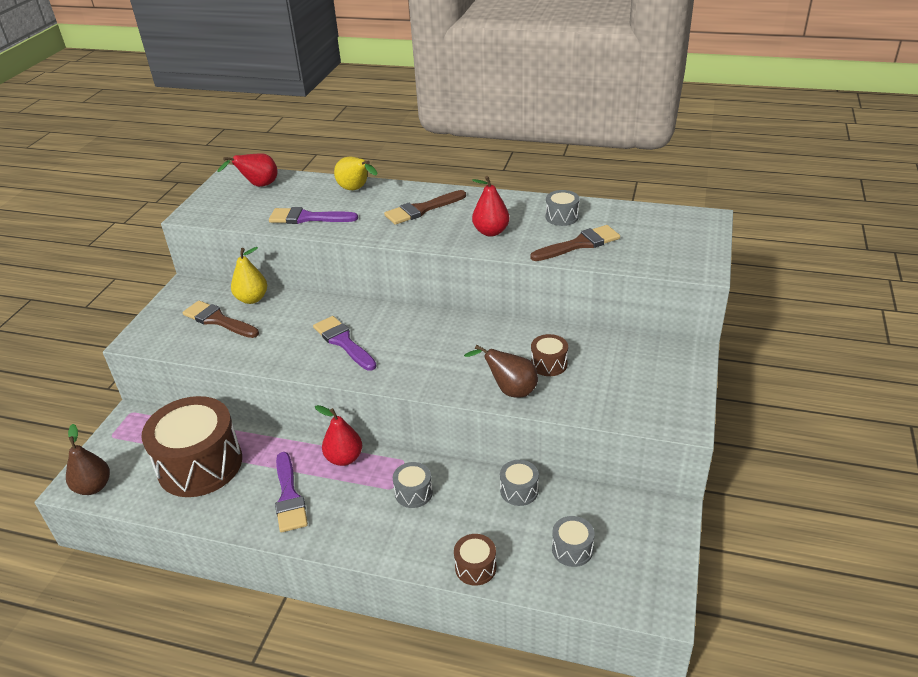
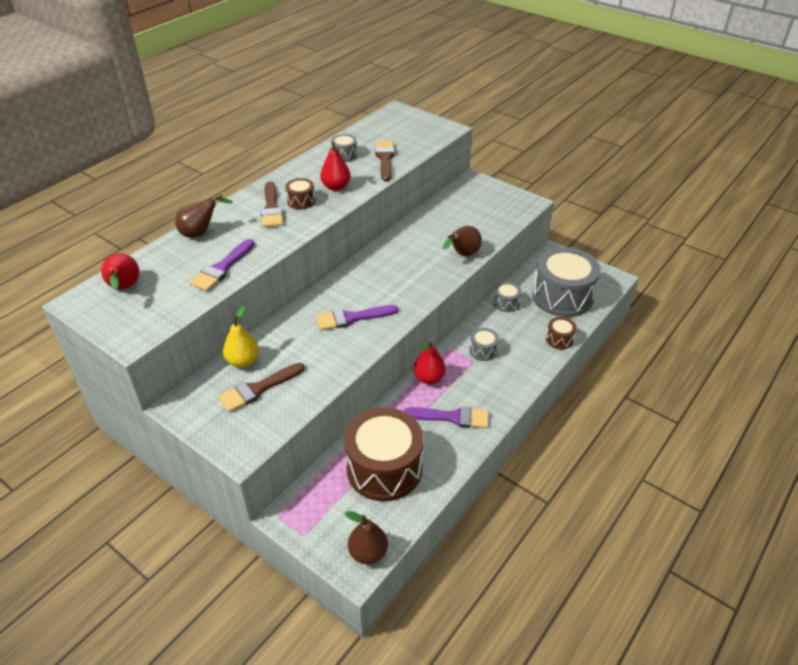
camera: 70 degrees left, 5 degrees up
(356, 189) = (201, 233): yellow pear -> brown pear
(549, 364) = (447, 232): brown drum -> brown drum (301, 201)
(572, 549) = (562, 297): grey drum -> grey drum, size x2.32

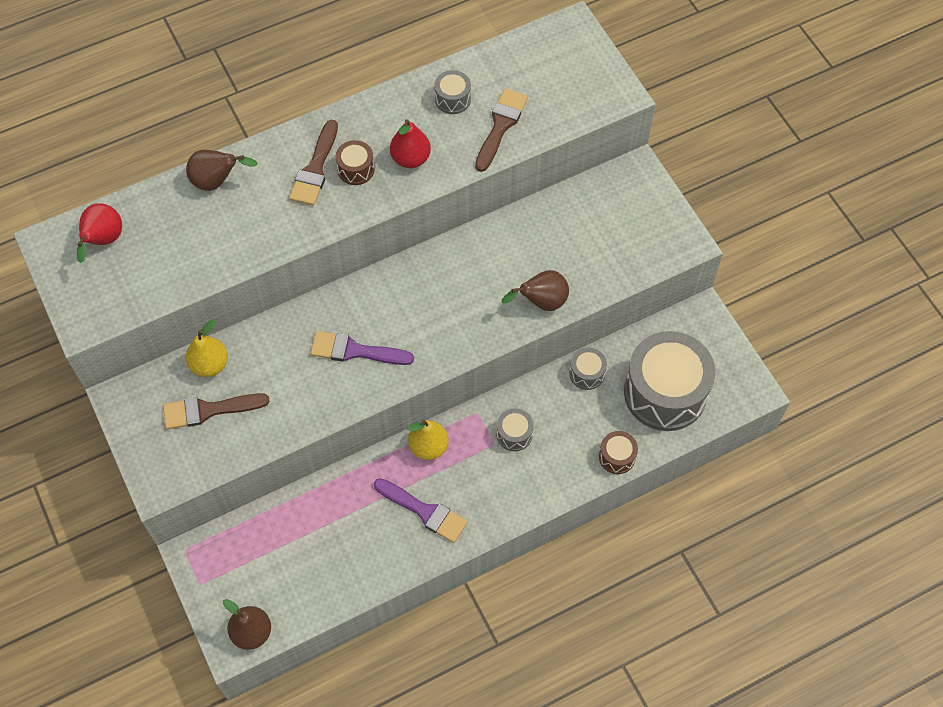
camera: 25 degrees right, 20 degrees up
(222, 268) = (216, 251): purple brush -> none
(384, 468) = (317, 544): brown drum -> none
(429, 378) = (428, 447): red pear -> yellow pear

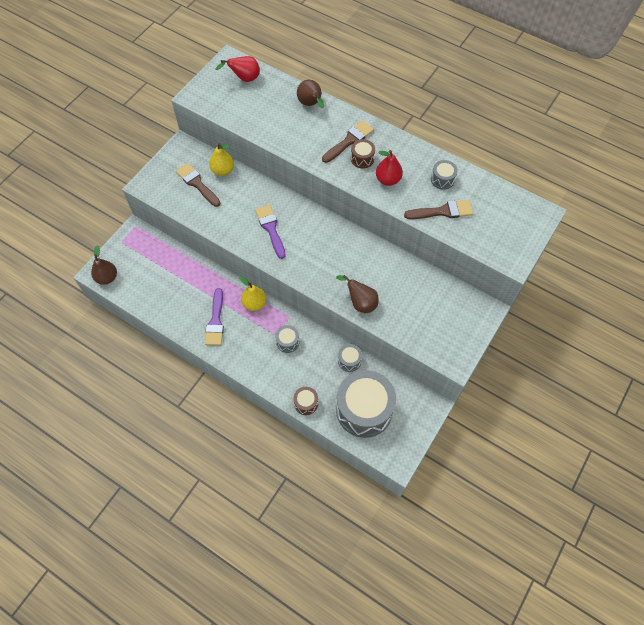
camera: 60 degrees right, 0 degrees up
(315, 168) = (349, 141): brown brush -> brown brush turned 150 degrees clockwise

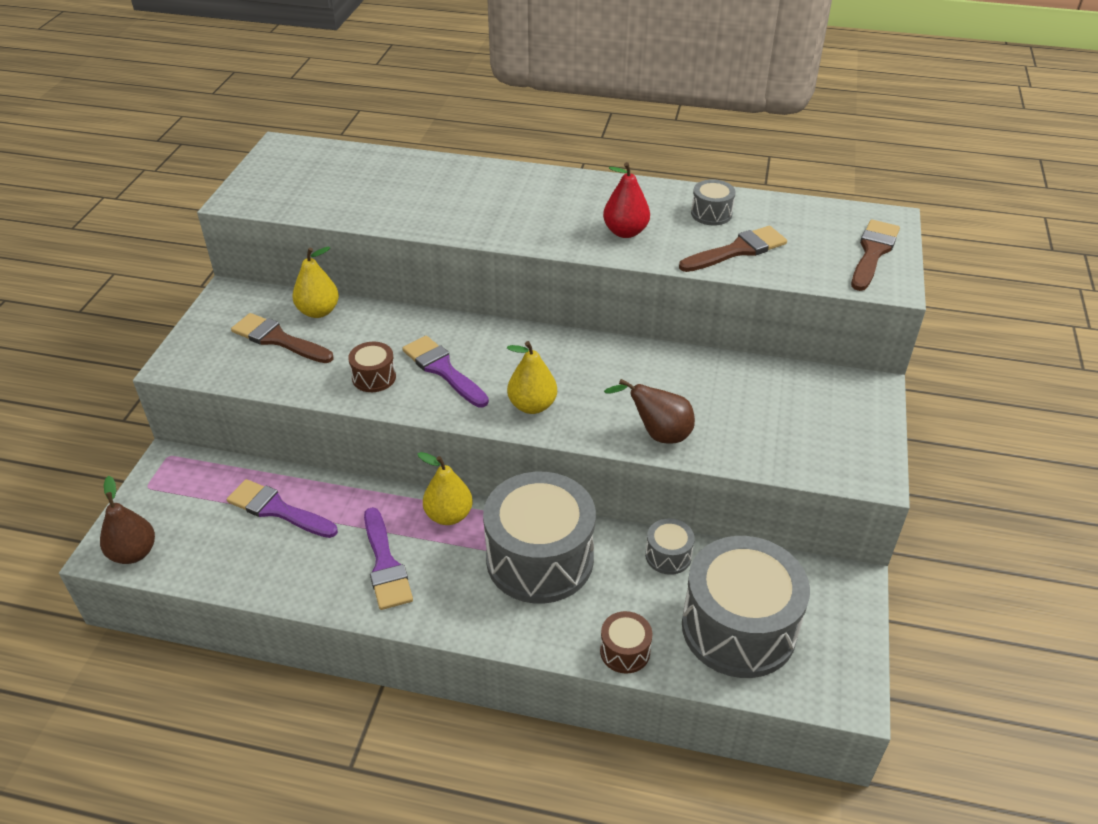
camera: 20 degrees left, 20 degrees down
(177, 274) = (277, 510): none -> purple brush
(244, 79) = (318, 163): red pear -> none
(287, 342) = (539, 559): grey drum -> grey drum, size x2.32
(306, 265) = (532, 405): none -> yellow pear
(311, 104) = (446, 171): brown pear -> none
(349, 141) = (534, 200): brown brush -> brown brush (873, 252)
(362, 159) = (568, 216): brown drum -> brown drum (374, 377)

